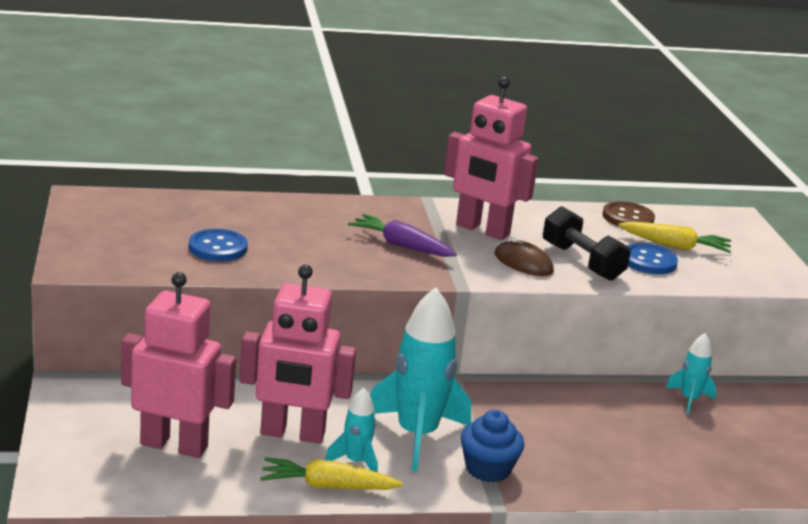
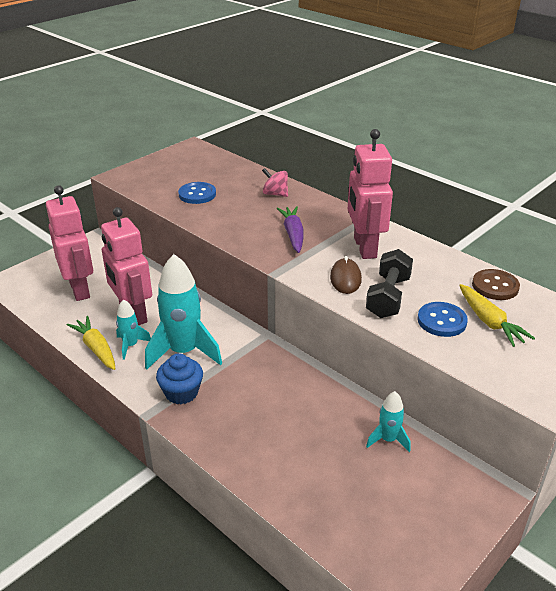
camera: 55 degrees right, 10 degrees up
(298, 214) = (275, 194): none -> pink spinning top

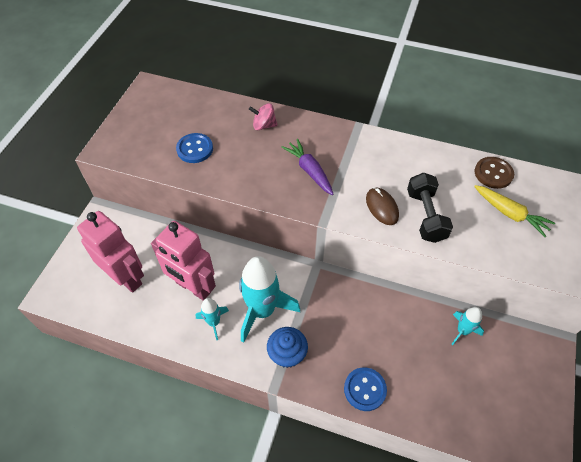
camera: 25 degrees left, 20 degrees up
(96, 348) = (186, 338): yellow carrot -> none
(364, 247) = (375, 166): pink robot -> none
(441, 321) = (477, 226): blue button -> blue button (365, 389)

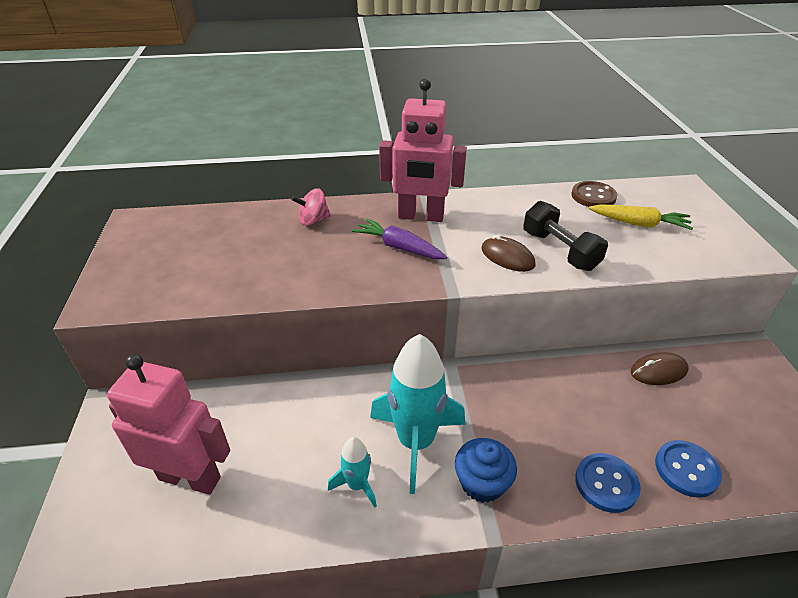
camera: 25 degrees left, 15 degrees down
(193, 287) = (301, 451): pink robot -> pink robot (420, 216)
(195, 149) = (236, 266): blue button -> blue button (686, 469)
(462, 331) = (658, 371): turquoise rocket -> brown mouse

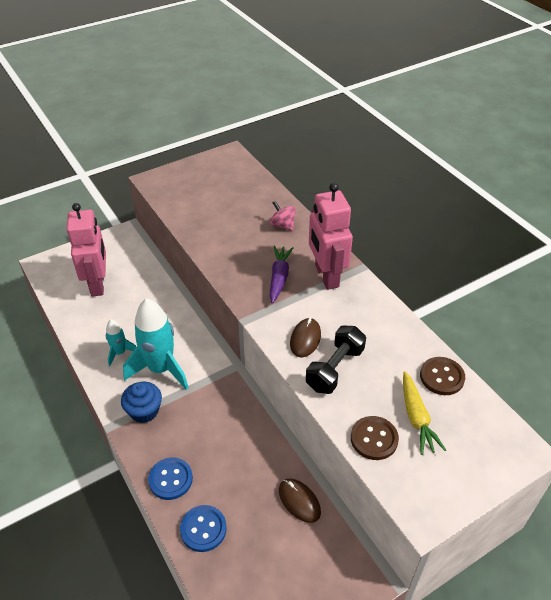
camera: 65 degrees right, 5 degrees up
(660, 255) = (374, 439): none -> brown button

